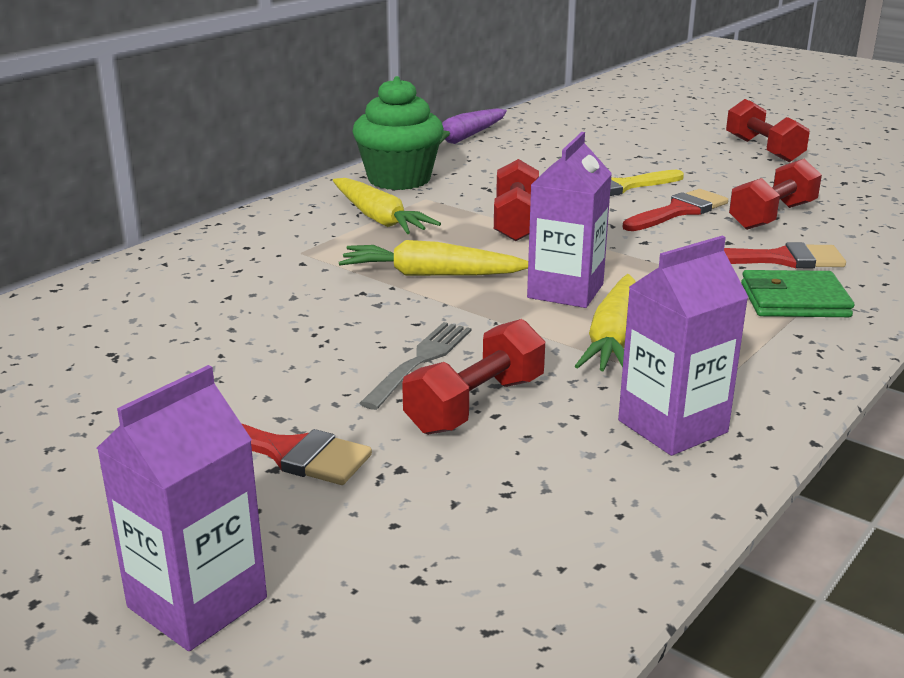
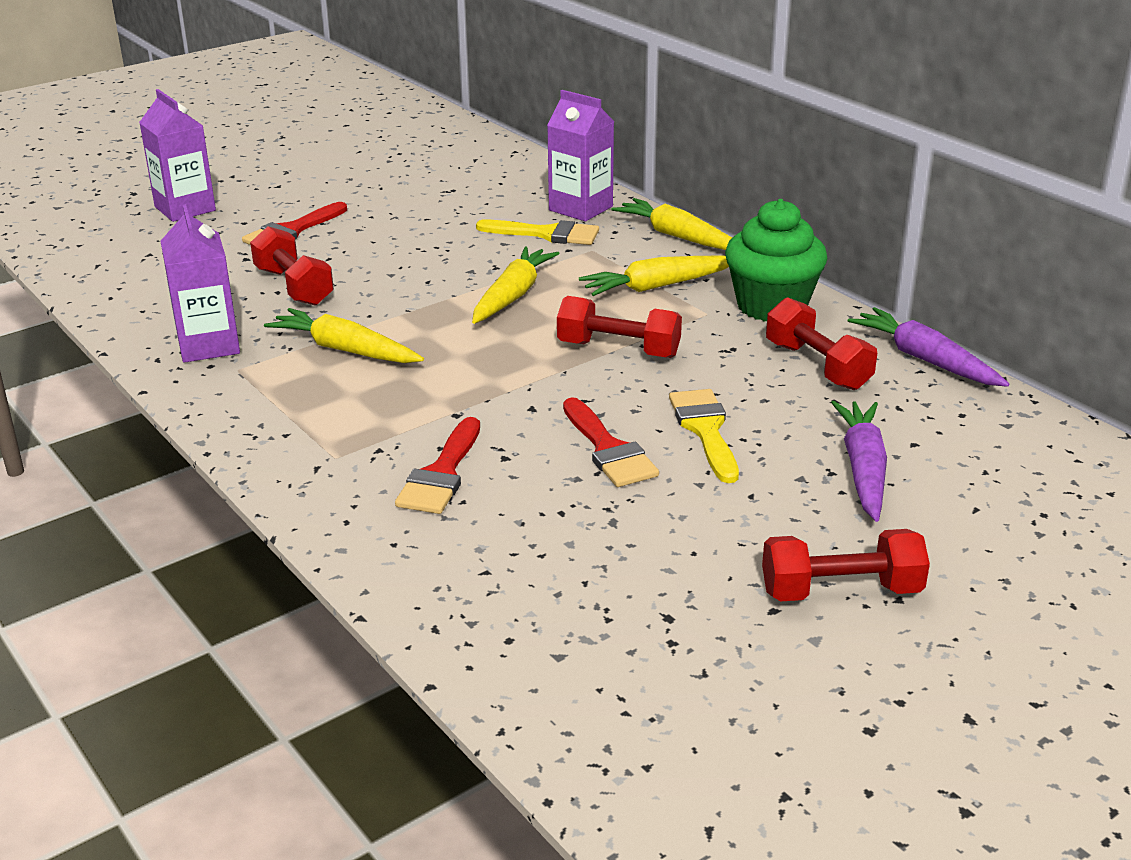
camera: 105 degrees right, 5 degrees up
(255, 219) = (677, 236): none -> yellow carrot
(261, 277) = (546, 234): none -> yellow brush
(420, 362) = (366, 276): grey fork -> none
(565, 291) = (443, 346): purple carton -> purple carton (580, 208)
(627, 149) = (863, 469): none -> purple carrot
(772, 216) = (564, 509): red dumbbell -> red dumbbell (817, 366)
(794, 300) = (347, 452): green wallet -> none

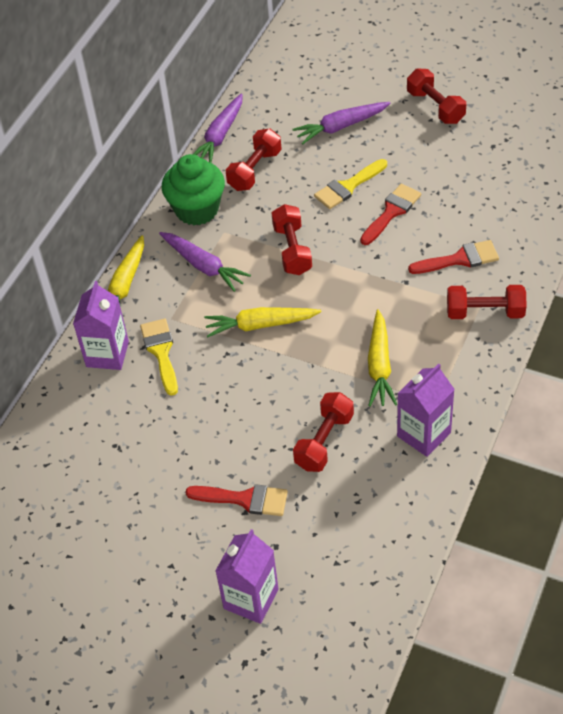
camera: 115 degrees left, 20 degrees up
(318, 456) = (485, 312): none -> red dumbbell
(657, 286) = (203, 266): yellow carrot -> purple carrot

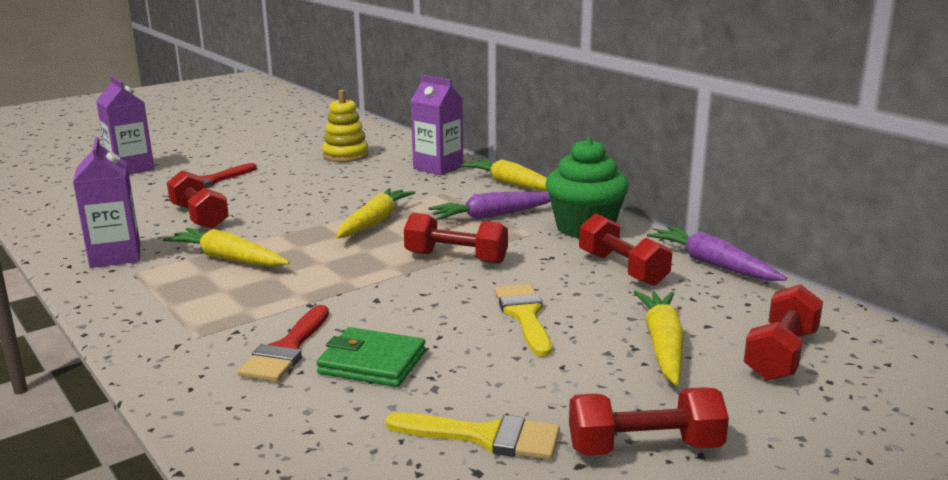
camera: 115 degrees right, 30 degrees down
(109, 444) = (346, 155): none -> yellow stacking toy
(161, 352) = (409, 183): yellow brush -> yellow brush (485, 437)
(341, 127) = (663, 345): purple carrot -> yellow carrot
(391, 212) = (438, 330): red brush -> none
(443, 219) = (372, 363): none -> green wallet
(485, 312) = (181, 336): red dumbbell -> red dumbbell (780, 354)

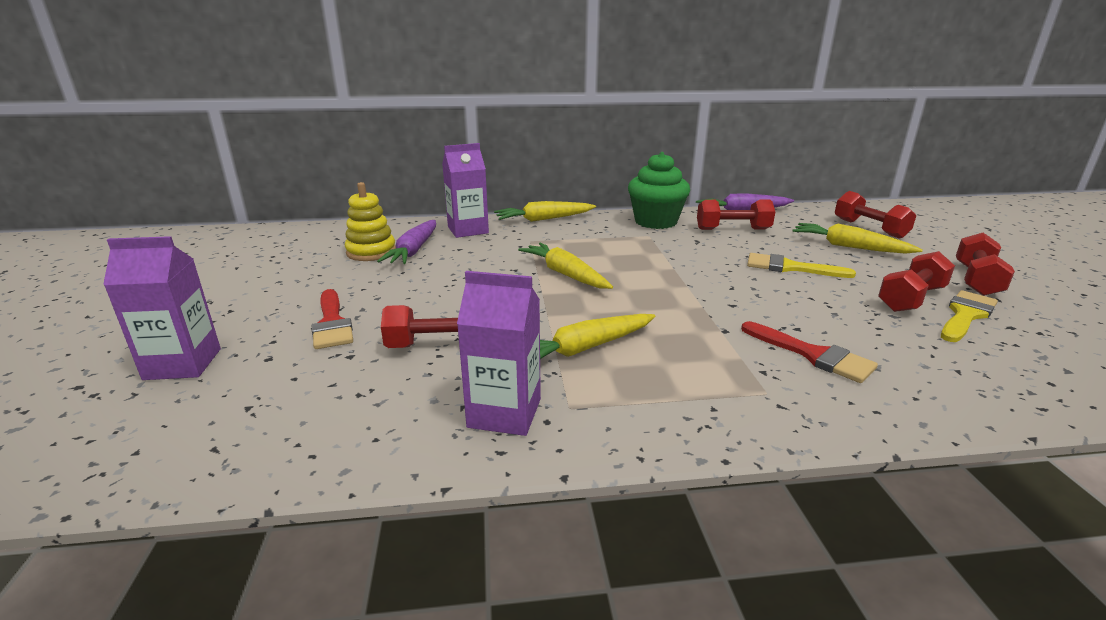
camera: 60 degrees left, 5 degrees up
(372, 363) = (848, 327): green wallet -> none
(456, 258) = (673, 264): red dumbbell -> red dumbbell (911, 299)
(493, 216) = (601, 237): purple carrot -> purple carrot (414, 250)

